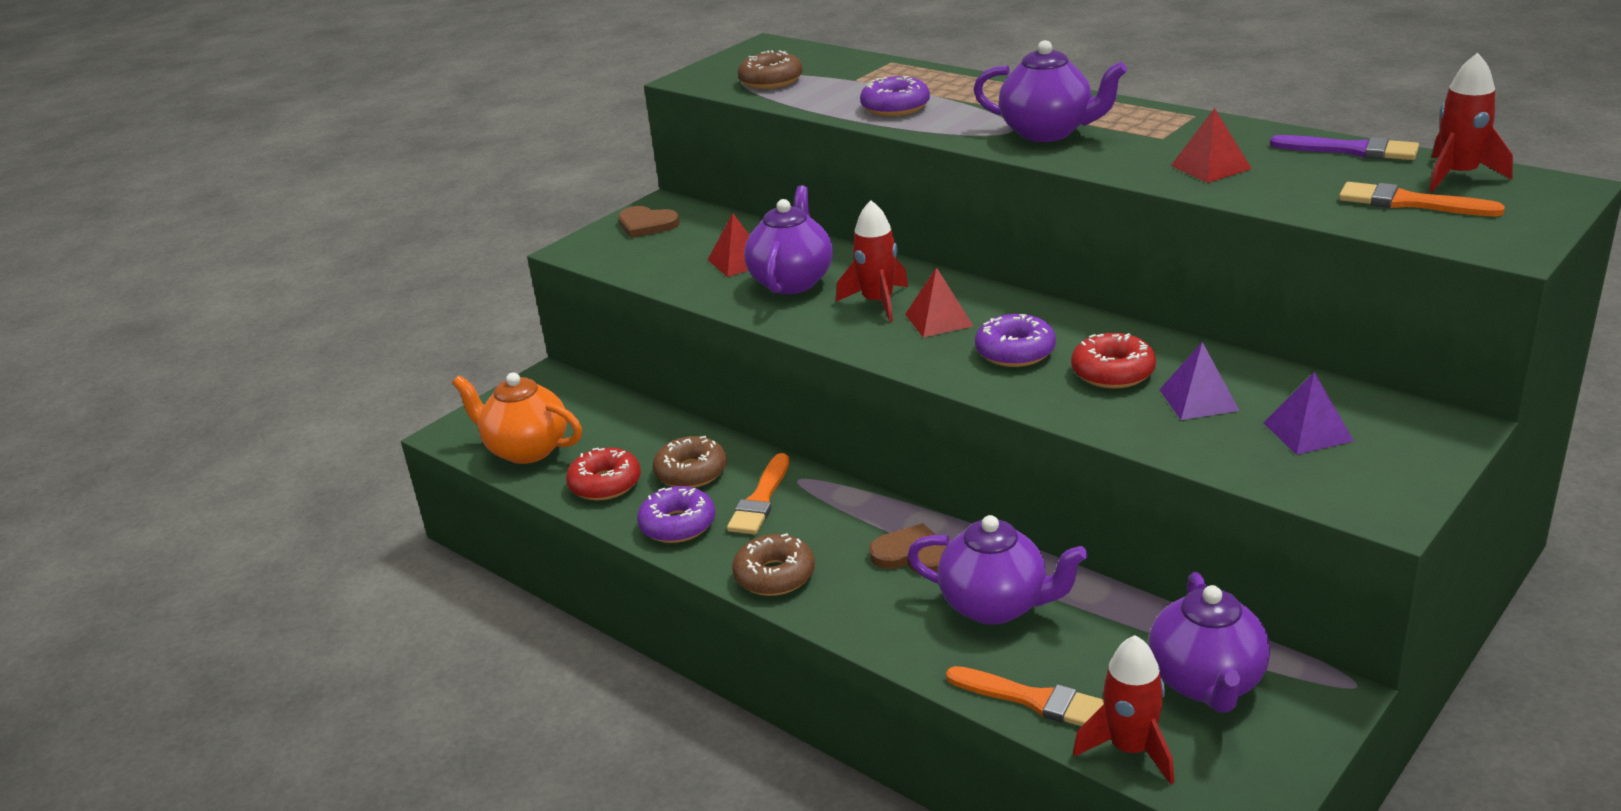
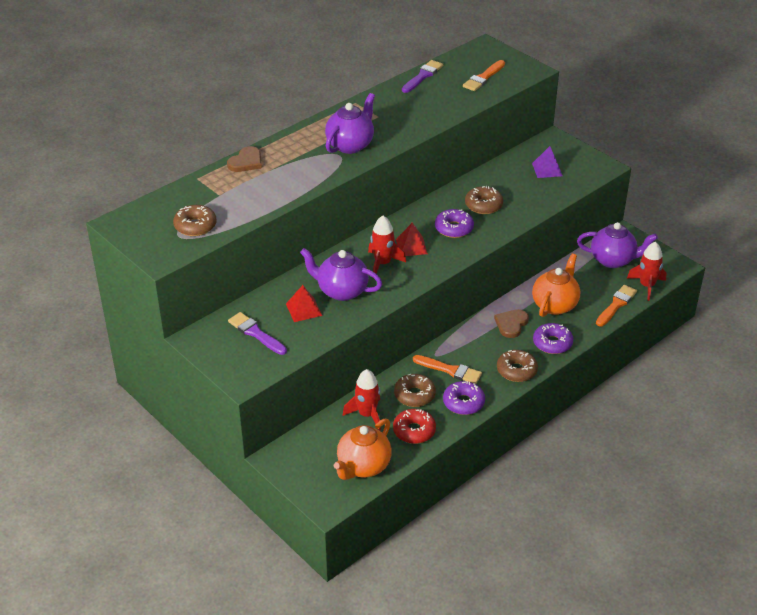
camera: 85 degrees left, 10 degrees up
(647, 224) = (224, 346): brown heart -> brown heart (246, 162)
(677, 239) = (256, 333): none -> purple brush
(895, 107) = (279, 186): purple donut -> purple donut (552, 343)
(995, 606) = (555, 305): purple teapot -> orange teapot
(1113, 372) = (483, 205): red donut -> brown donut
(1198, 400) = (514, 189): purple pyramid -> none
(1210, 167) = (421, 111): red pyramid -> none
(1458, 175) = (463, 61): red rocket -> red rocket (367, 414)

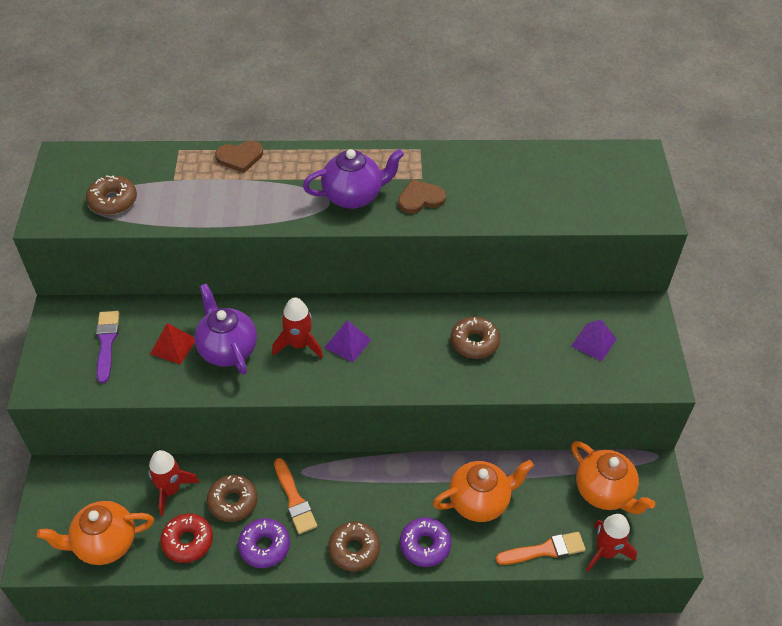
camera: 40 degrees right, 10 degrees up
(411, 246) = (347, 343): red pyramid -> purple pyramid
(423, 76) = (525, 155): purple brush -> none
(454, 228) = (412, 350): purple donut -> none
(483, 78) = (588, 194): orange brush -> none
(511, 324) = (410, 491): brown heart -> brown heart (420, 198)
(613, 260) = (604, 492): purple teapot -> orange teapot

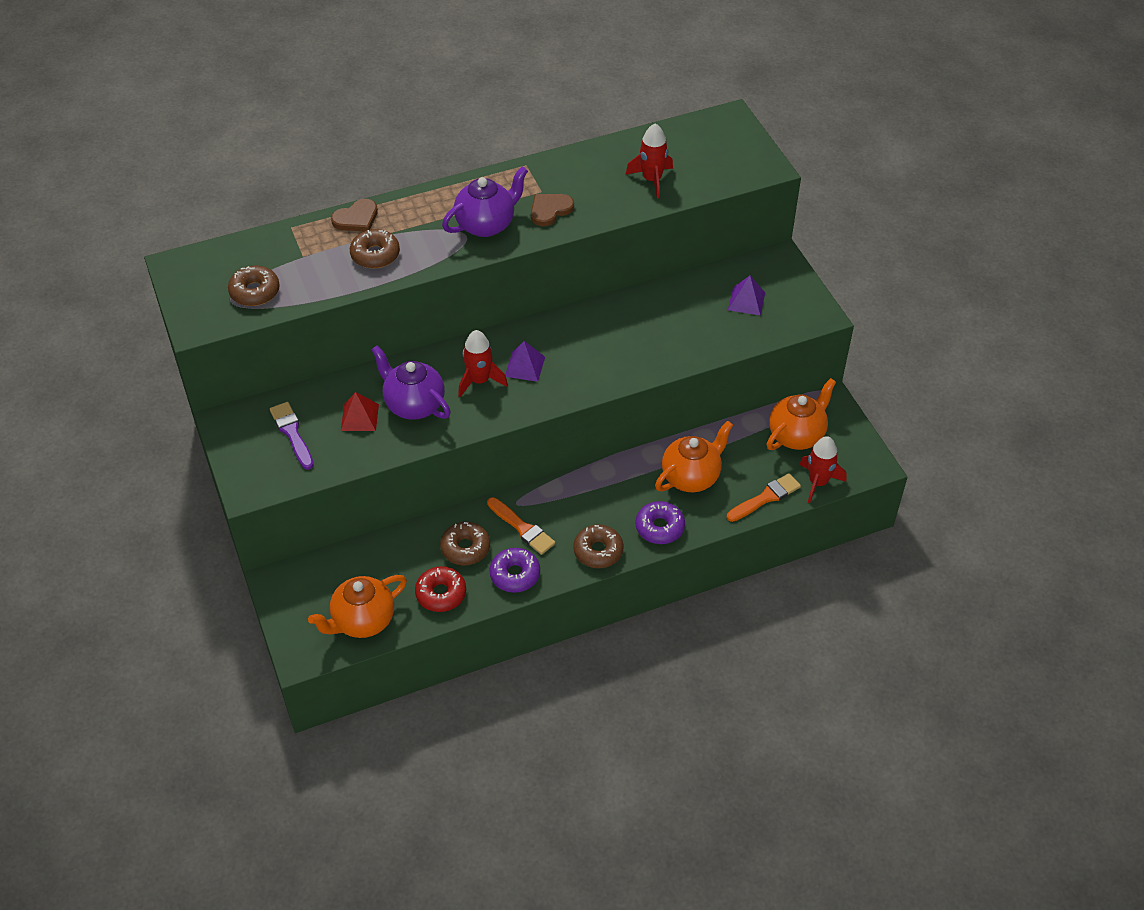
camera: 20 degrees left, 0 degrees up
(171, 490) = (400, 557): red rocket -> red rocket (652, 180)
(474, 342) = (640, 332): brown donut -> brown donut (375, 255)
(604, 492) = (797, 435): orange teapot -> orange teapot turned 75 degrees counterclockwise

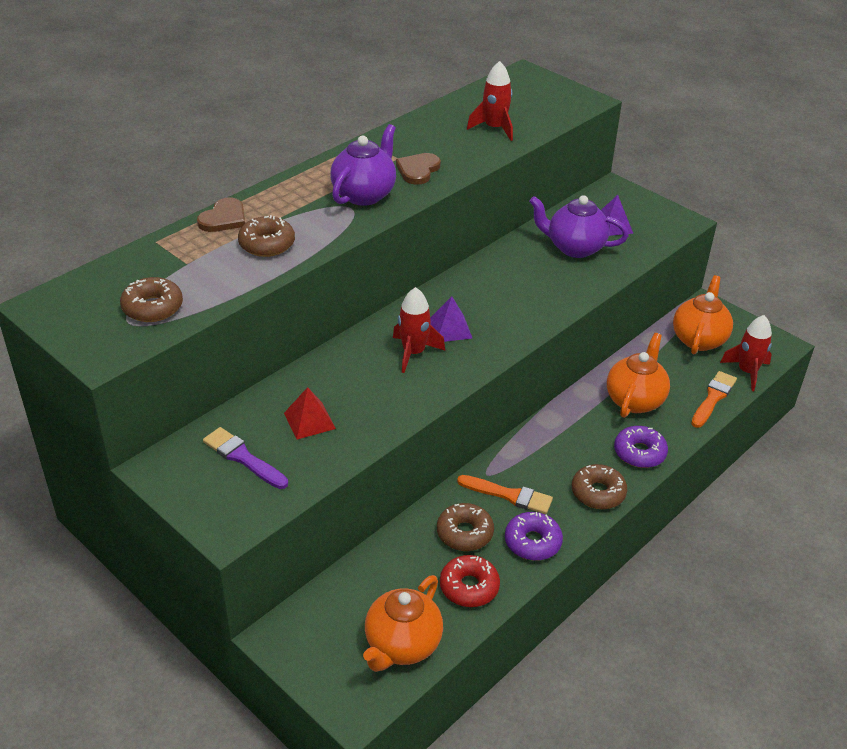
camera: 25 degrees left, 10 degrees down
(414, 405) = (360, 393): purple teapot -> purple teapot (574, 248)

